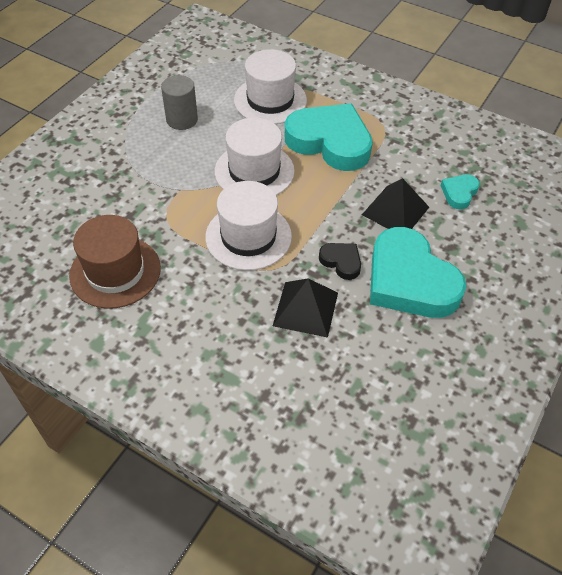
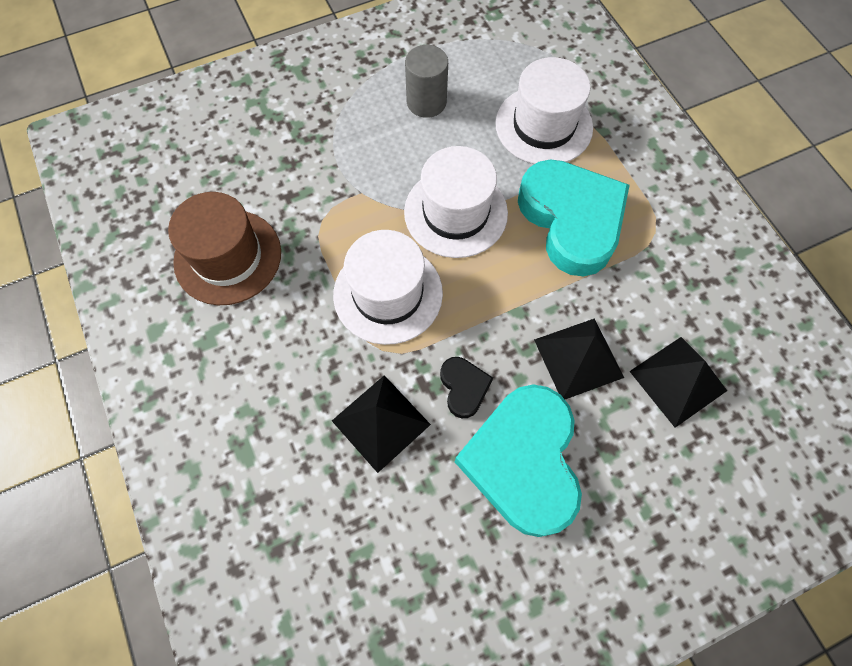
camera: 35 degrees right, 15 degrees up
(459, 193) = (678, 380): turquoise heart -> black pyramid

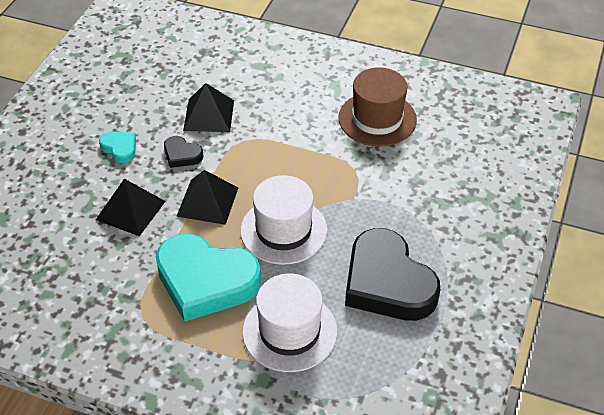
camera: 135 degrees right, 20 degrees down
(388, 293) = (271, 164): white hat -> none
(426, 102) = (387, 283): grey cylinder -> black heart
(523, 461) = (120, 148): turquoise heart -> turquoise heart, size x0.44
(678, 380) = (61, 240): black pyramid -> black pyramid (207, 201)

